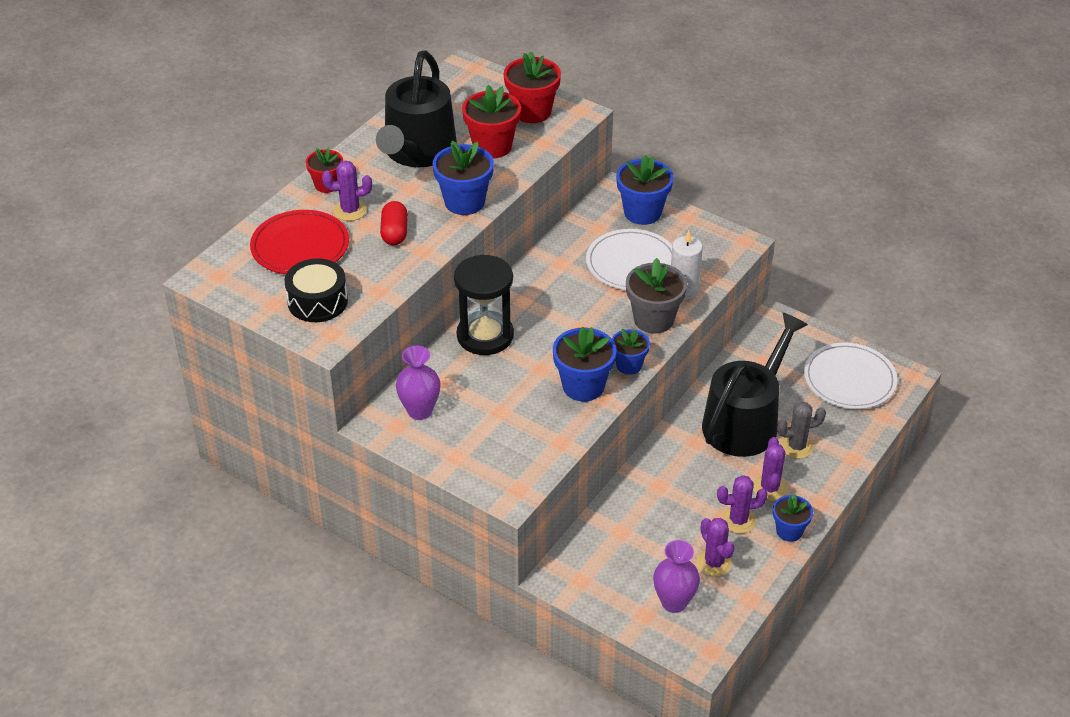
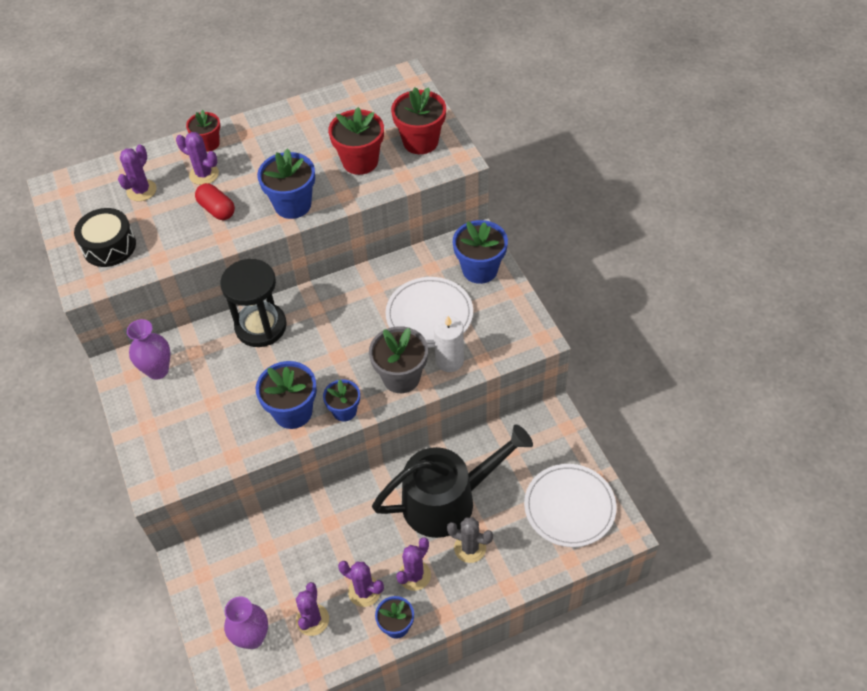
camera: 35 degrees right, 10 degrees up
(300, 246) = (141, 190): red plate -> purple cactus
(394, 233) = (217, 209): red capsule -> red capsule turned 75 degrees counterclockwise
(417, 151) = (300, 142): black watering can -> none

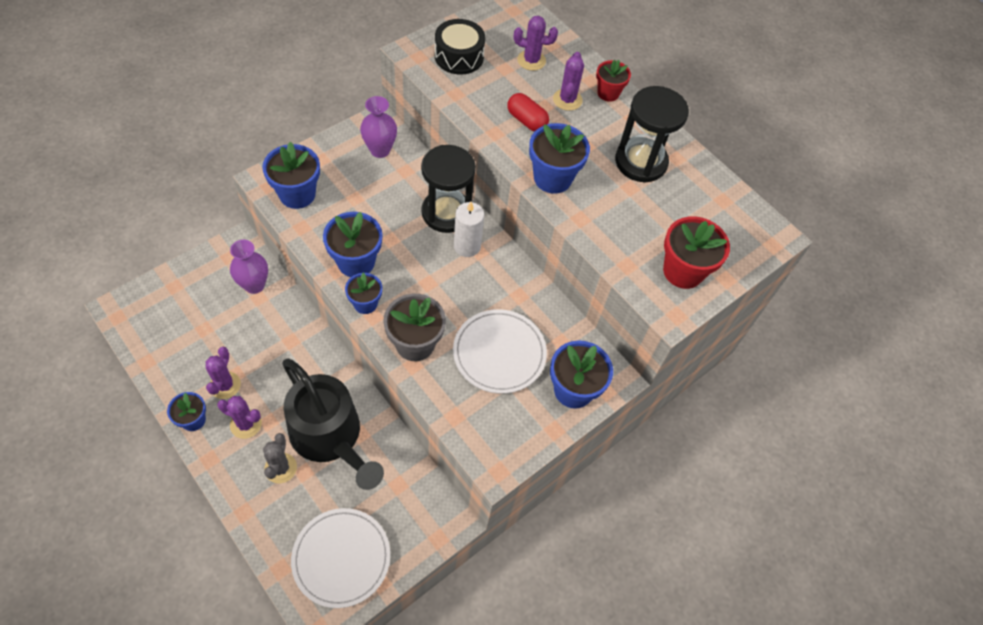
camera: 65 degrees right, 5 degrees up
(187, 454) = (297, 194): none -> blue flower pot
(217, 209) = (526, 120): red capsule -> red capsule turned 75 degrees counterclockwise
(252, 637) = (173, 309): purple vase -> purple vase (254, 285)
(298, 140) = (641, 162): none -> black hourglass
(312, 619) = (194, 350): purple cactus -> none
(360, 161) = (632, 222): red flower pot -> none
(449, 361) = (445, 384): white candle -> white candle (467, 246)

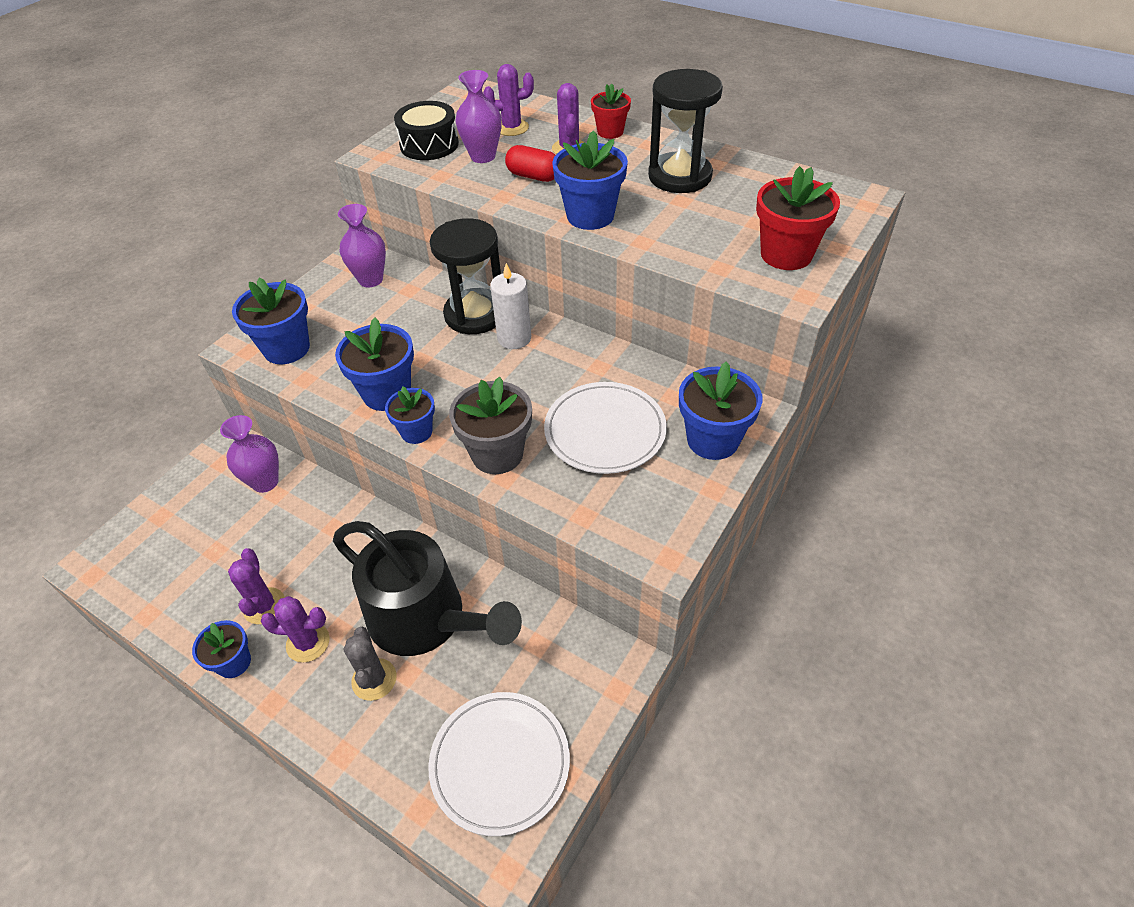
camera: 10 degrees left, 10 degrees down
(496, 84) = (483, 156): none -> purple vase

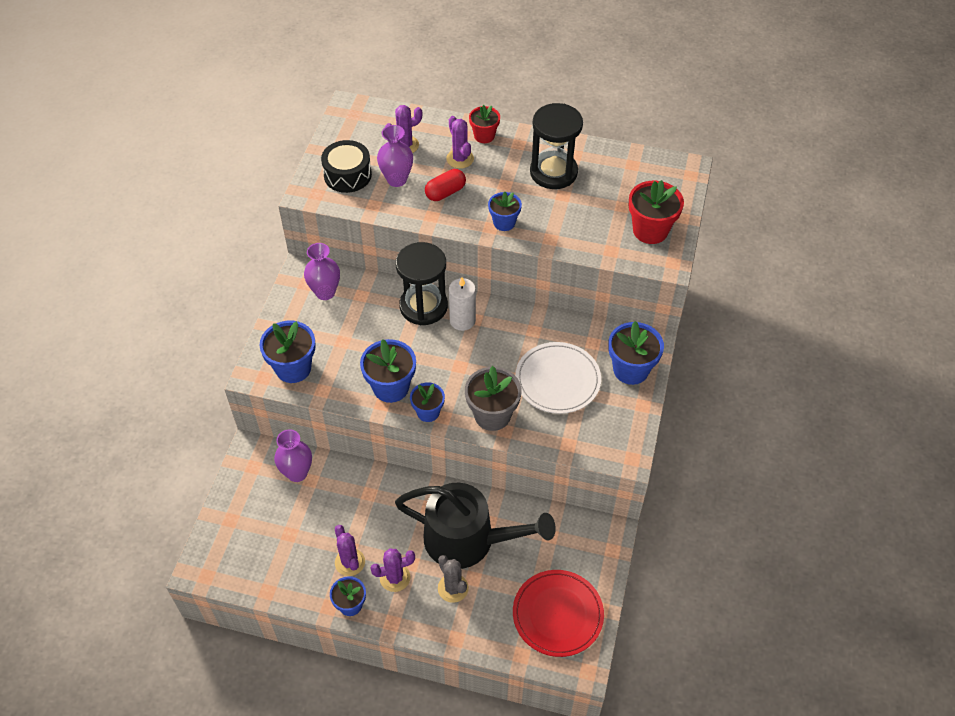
camera: 20 degrees left, 5 degrees up
(500, 763) = (557, 614): white plate -> red plate
(533, 176) = (445, 192): red capsule -> red capsule turned 45 degrees counterclockwise
(590, 216) = (504, 223): blue flower pot -> blue flower pot, size x0.62

